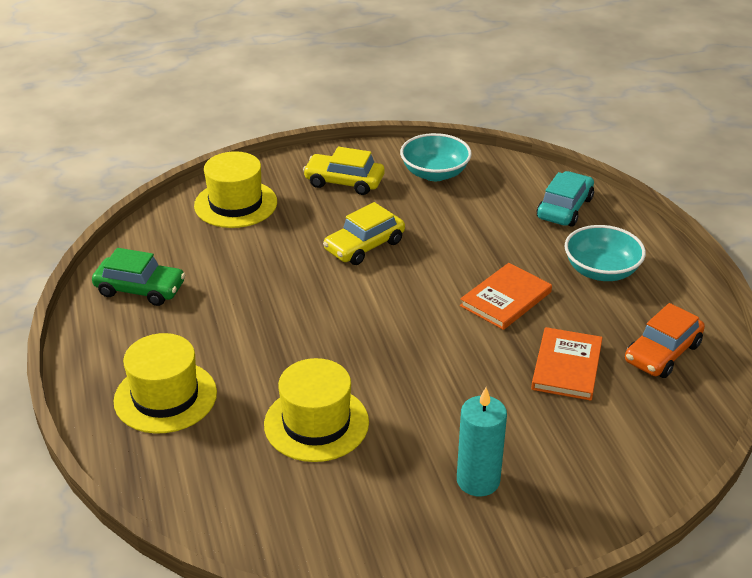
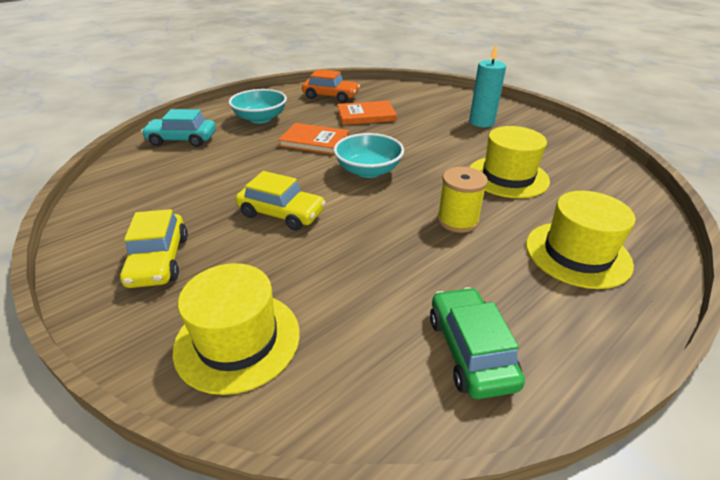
camera: 115 degrees left, 0 degrees up
(271, 345) = (457, 220): none -> yellow spool
(435, 173) = (131, 206): turquoise bowl -> turquoise bowl (368, 171)

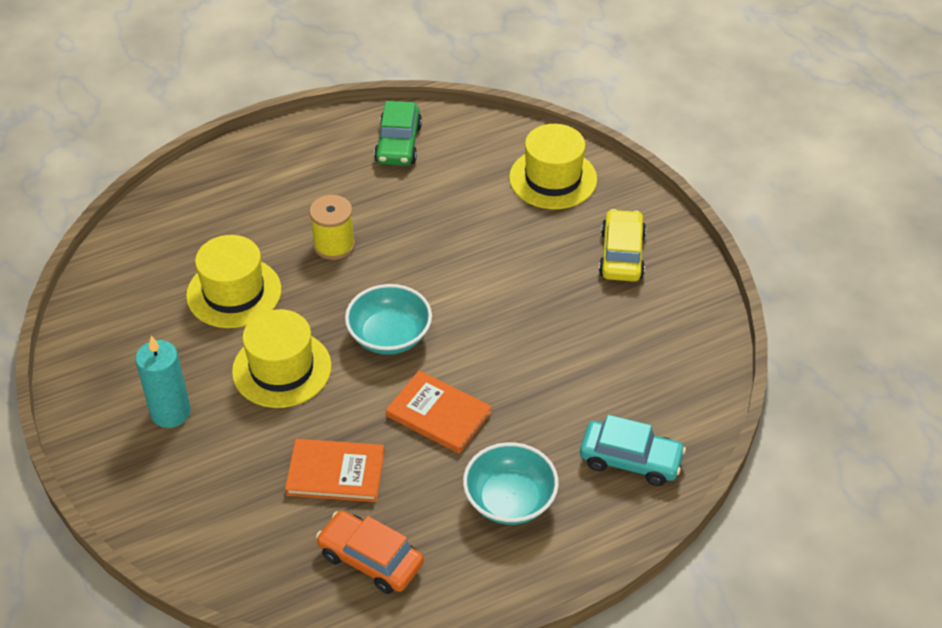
camera: 165 degrees left, 10 degrees up
(282, 213) = (505, 288): yellow car -> none
(577, 254) = (257, 192): yellow hat -> yellow hat (282, 369)

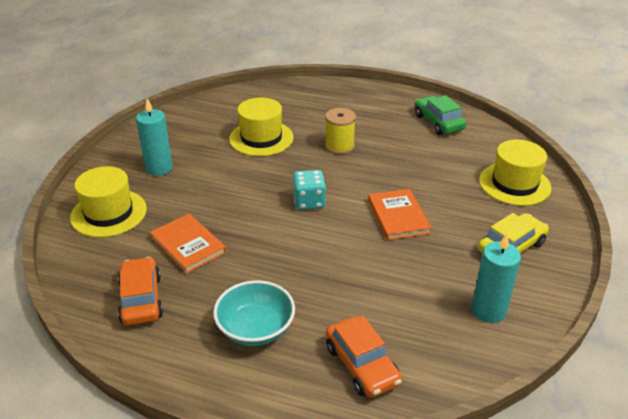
camera: 45 degrees right, 10 degrees down
(282, 369) = (234, 182): yellow hat -> yellow hat (109, 213)
(389, 336) = (309, 202): turquoise bowl -> turquoise dice
(398, 144) = (438, 122): green car -> green car turned 105 degrees clockwise
(438, 414) = (280, 255): orange book -> orange book (398, 216)
(630, 460) = (362, 365): turquoise car -> orange car
(668, 333) = (488, 310): none -> turquoise candle

